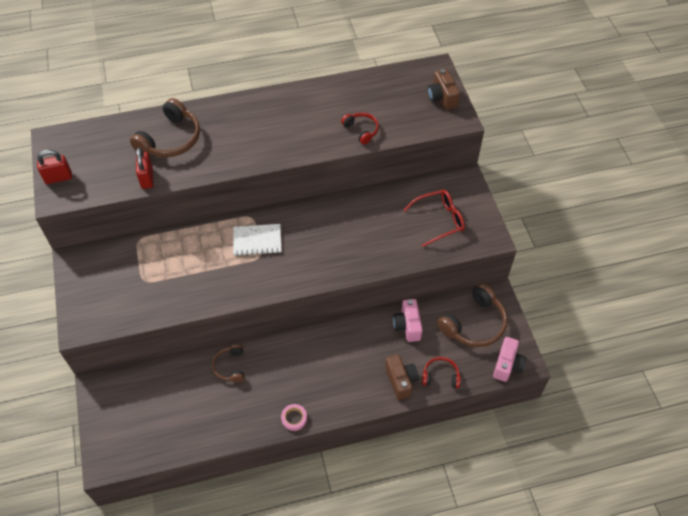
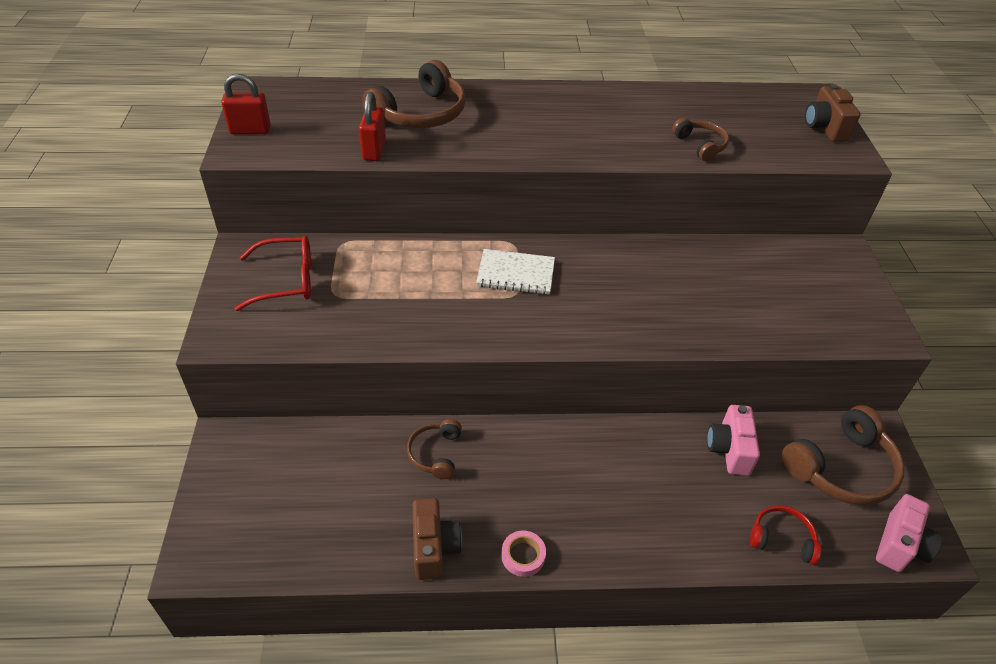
camera: 10 degrees right, 10 degrees down
(361, 130) = (700, 145): red headphones -> brown headphones
(401, 380) = (712, 532): brown camera -> brown camera (434, 548)
(439, 220) = (802, 296): red glasses -> red glasses (286, 281)

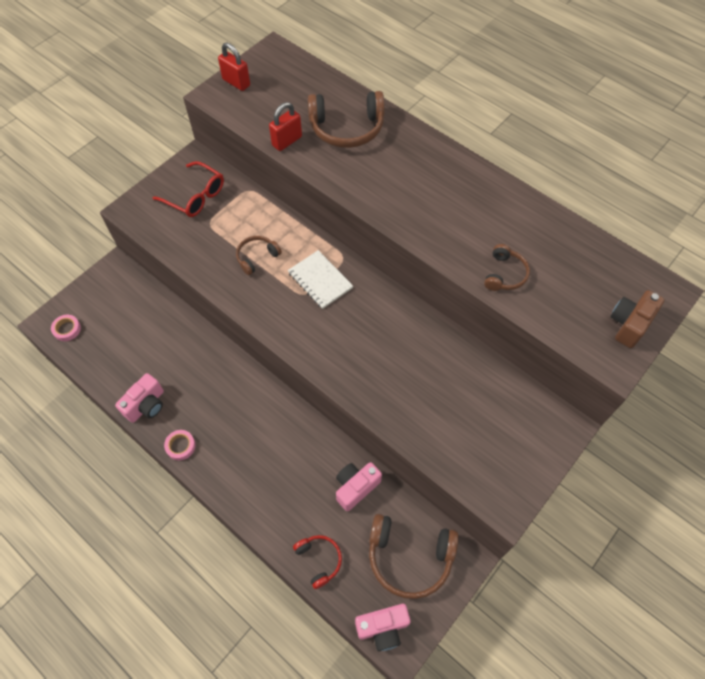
camera: 45 degrees right, 15 degrees up
(231, 548) = (67, 329): none -> pink tape
(434, 548) = (146, 405): brown camera -> pink camera
(435, 453) = (200, 355): brown headphones -> brown headphones (257, 257)

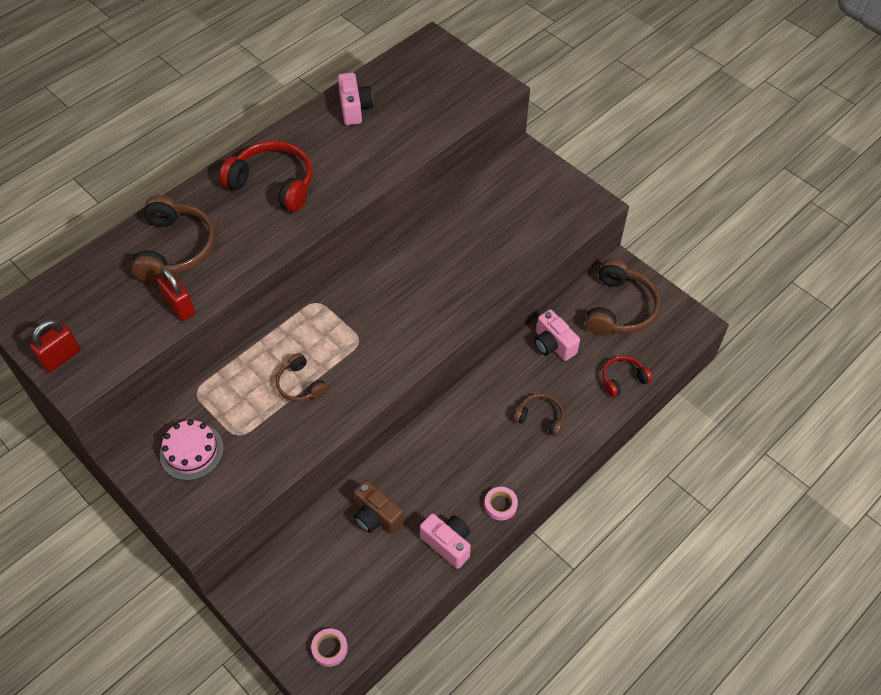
camera: 85 degrees left, 5 degrees down
(195, 196) = (191, 451): red glasses -> pink cake
(320, 280) = (343, 325): white notebook -> none
(383, 628) = (680, 334): pink camera -> pink camera (355, 108)
(431, 182) = (274, 183): none -> red headphones
(505, 274) = (397, 142): brown headphones -> brown headphones (540, 417)
(629, 324) = (460, 71): brown camera -> brown camera (376, 516)

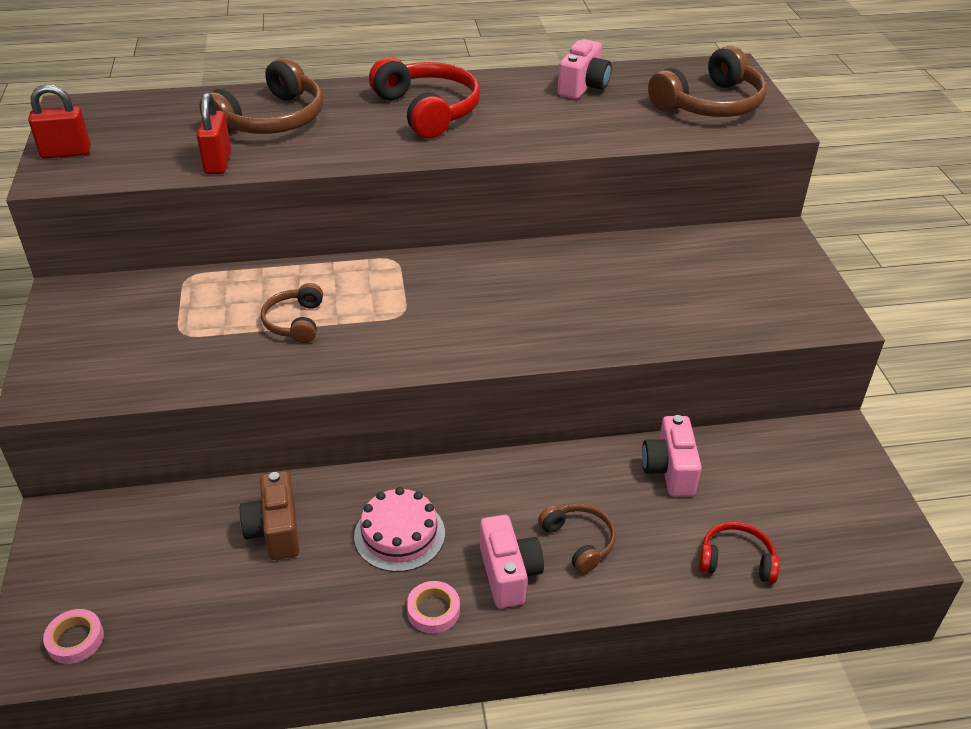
camera: 35 degrees right, 15 degrees down
(191, 451) = (122, 323): pink cake -> pink cake (399, 534)
(448, 543) = (325, 613): pink camera -> pink camera (509, 574)
(620, 308) = (800, 477): brown headphones -> brown headphones (710, 104)

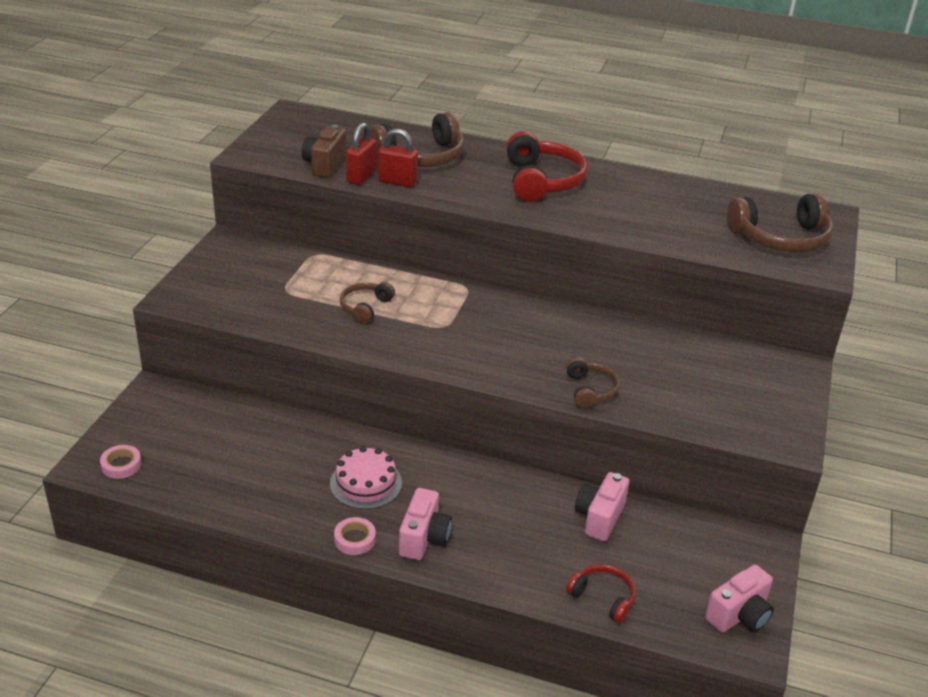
camera: 25 degrees right, 5 degrees down
(66, 153) = (267, 142): red padlock -> red padlock (397, 181)
(275, 531) = (284, 449): brown camera -> brown camera (325, 165)
(579, 541) = (491, 537): brown headphones -> brown headphones (590, 390)
(583, 87) = (683, 196): pink camera -> pink camera (739, 615)

